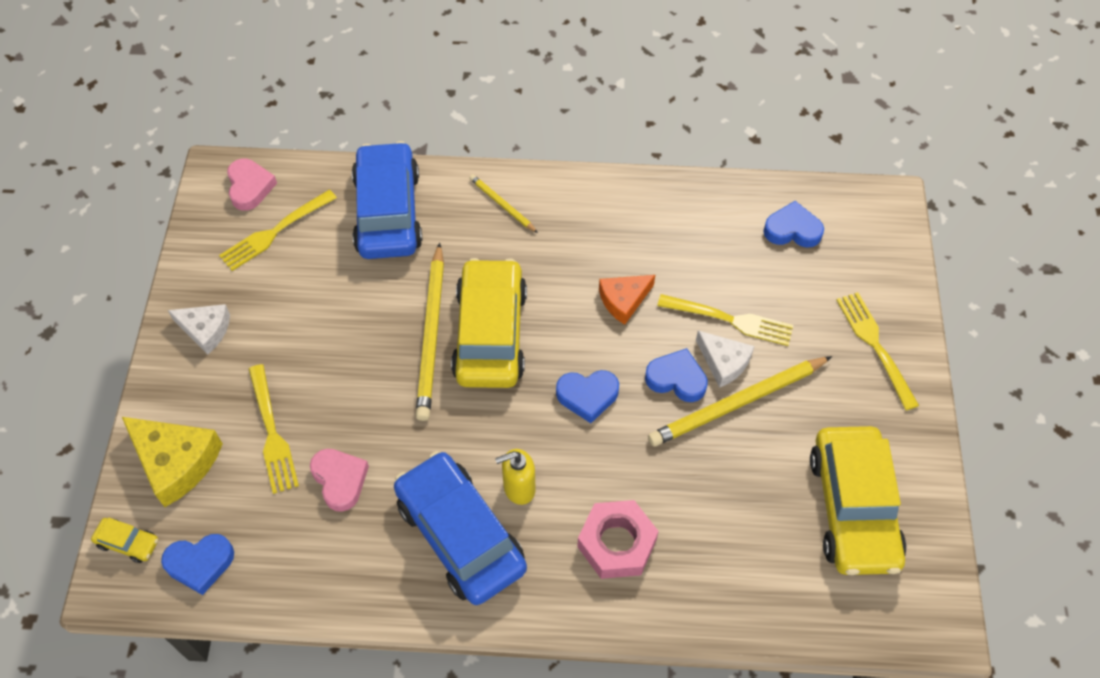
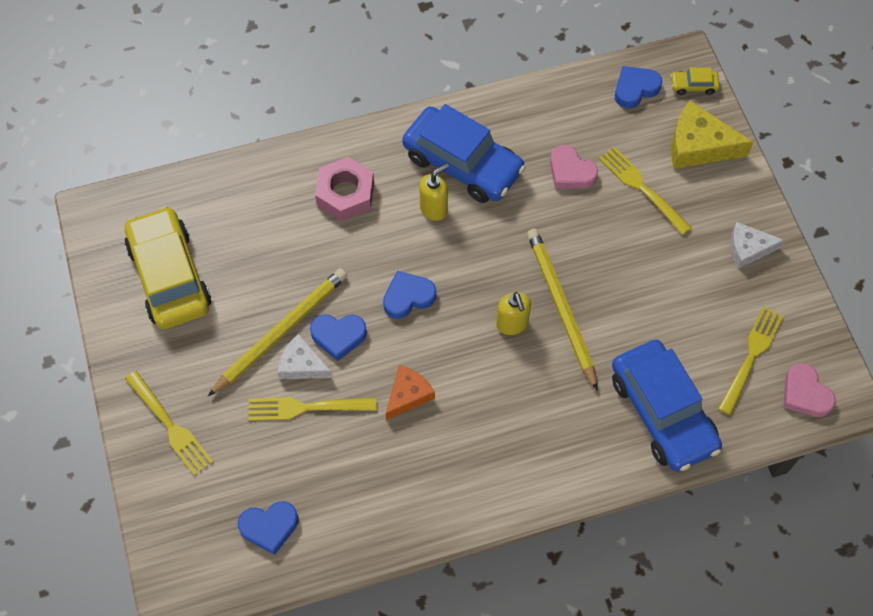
camera: 160 degrees right, 5 degrees up
(490, 333) = (512, 324): yellow car -> yellow soap dispenser
(502, 205) = (560, 457): yellow pencil -> none

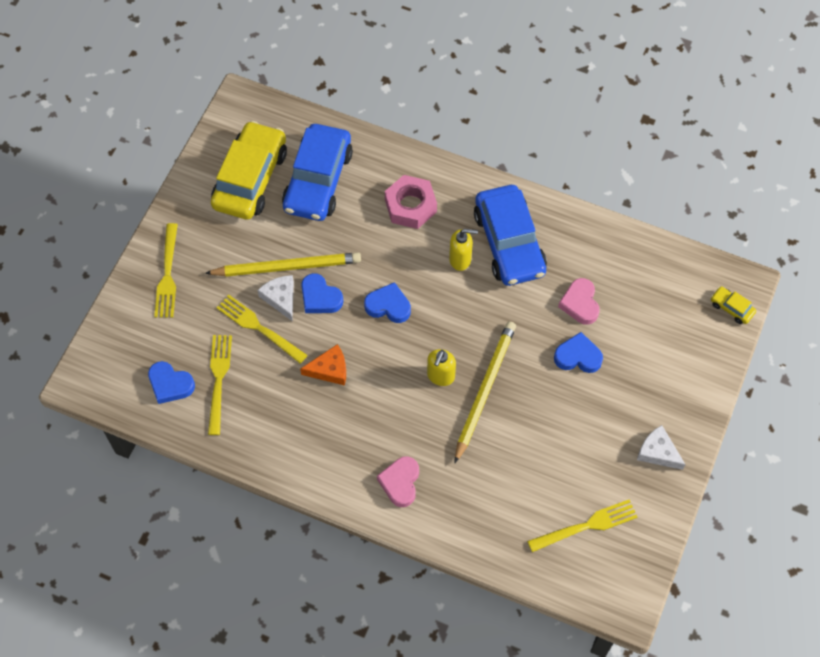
camera: 40 degrees right, 0 degrees up
(635, 89) = (684, 279): blue heart -> blue heart (578, 356)
(642, 188) = (621, 352): yellow fork -> yellow fork (218, 380)
(662, 412) = (487, 513): blue car -> blue car (318, 180)
(699, 145) = (693, 353): yellow cheese -> none
(805, 394) = (600, 581): pink heart -> pink heart (400, 482)

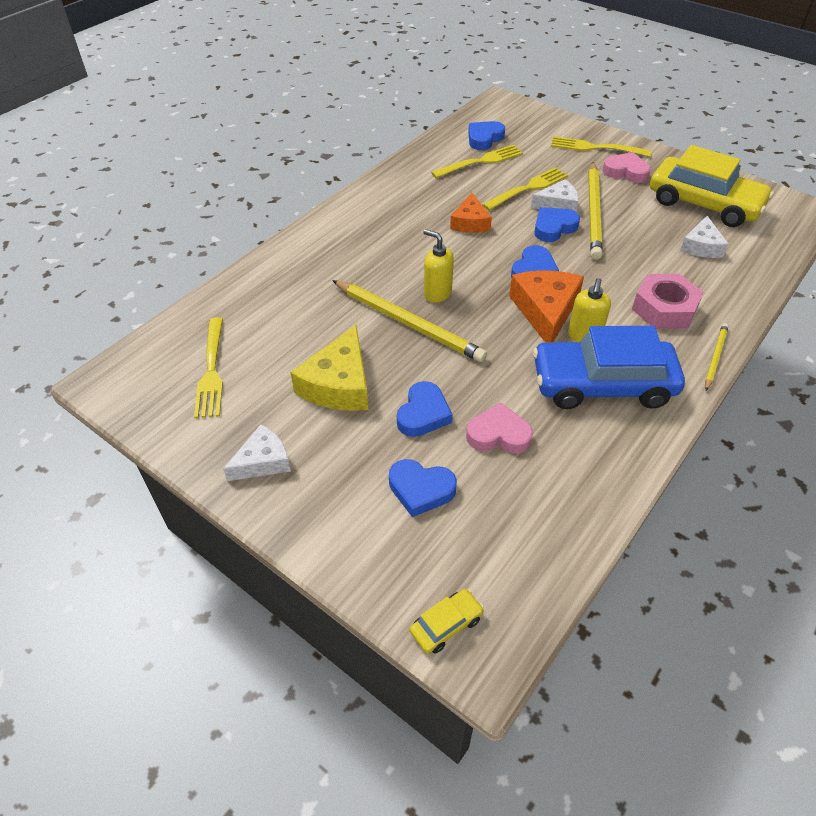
camera: 105 degrees right, 15 degrees down
(218, 380) = (480, 162): yellow fork -> yellow fork turned 45 degrees counterclockwise
(318, 180) = (701, 246): blue car -> white cheese
(400, 482) = (332, 247): pink heart -> pink heart (625, 172)
(438, 290) = (545, 311): none -> orange cheese
(457, 172) = (715, 357): none -> yellow pencil
(568, 423) = (339, 384): none -> yellow cheese
(644, 343) = (421, 490): none -> blue heart

